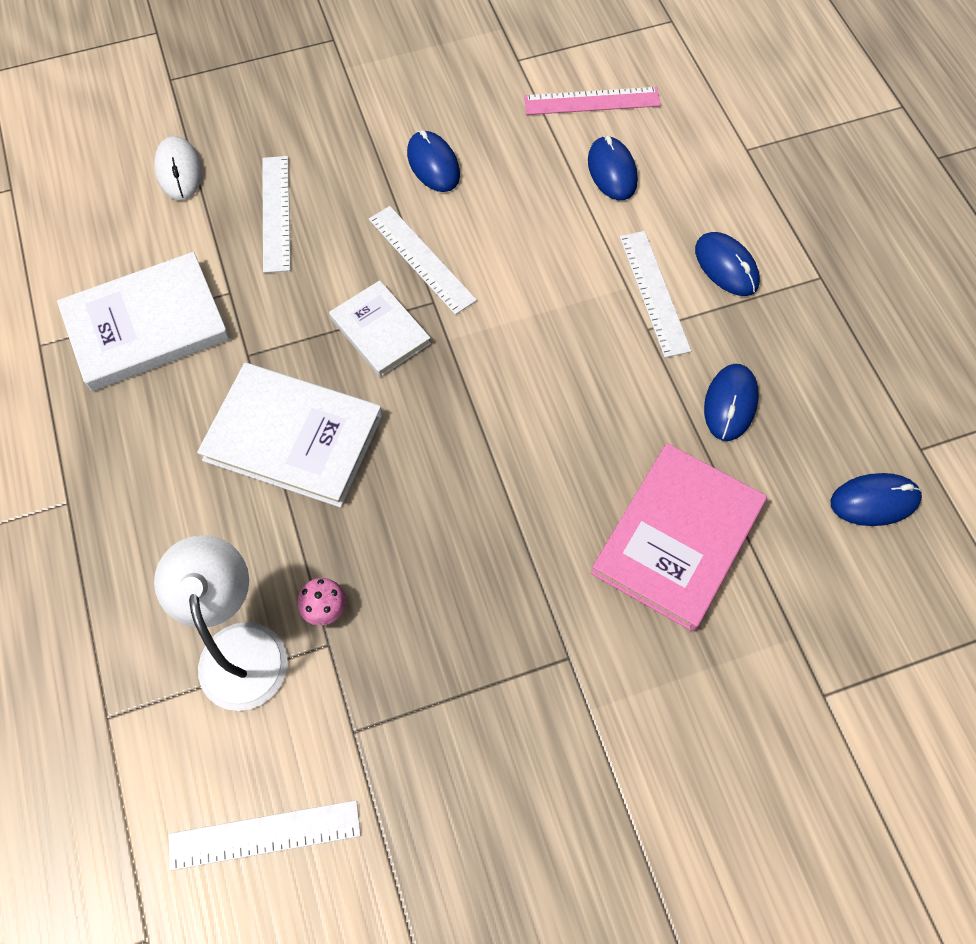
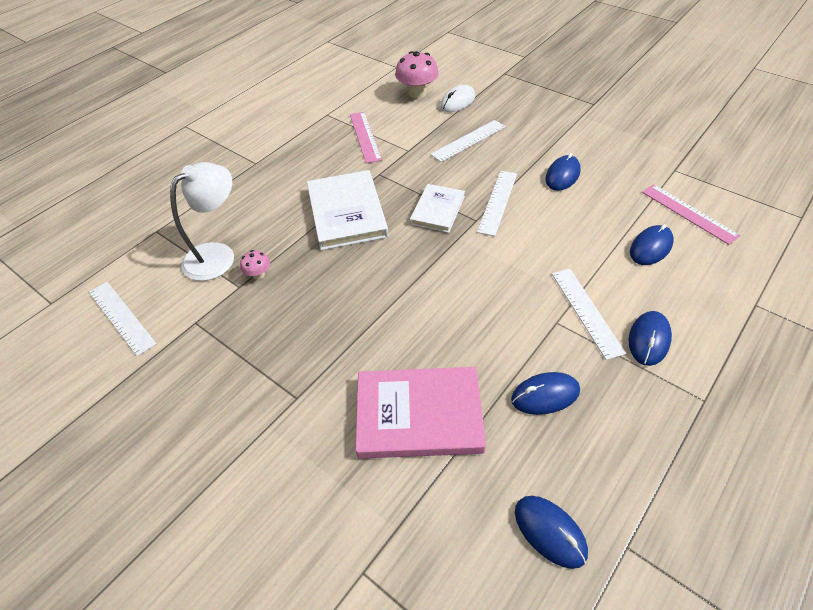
camera: 60 degrees right, 15 degrees down
(108, 204) = (417, 93): none -> pink mushroom
(147, 325) = (365, 136): white book -> pink ruler
(653, 293) = (586, 312): white ruler -> white ruler turned 60 degrees counterclockwise

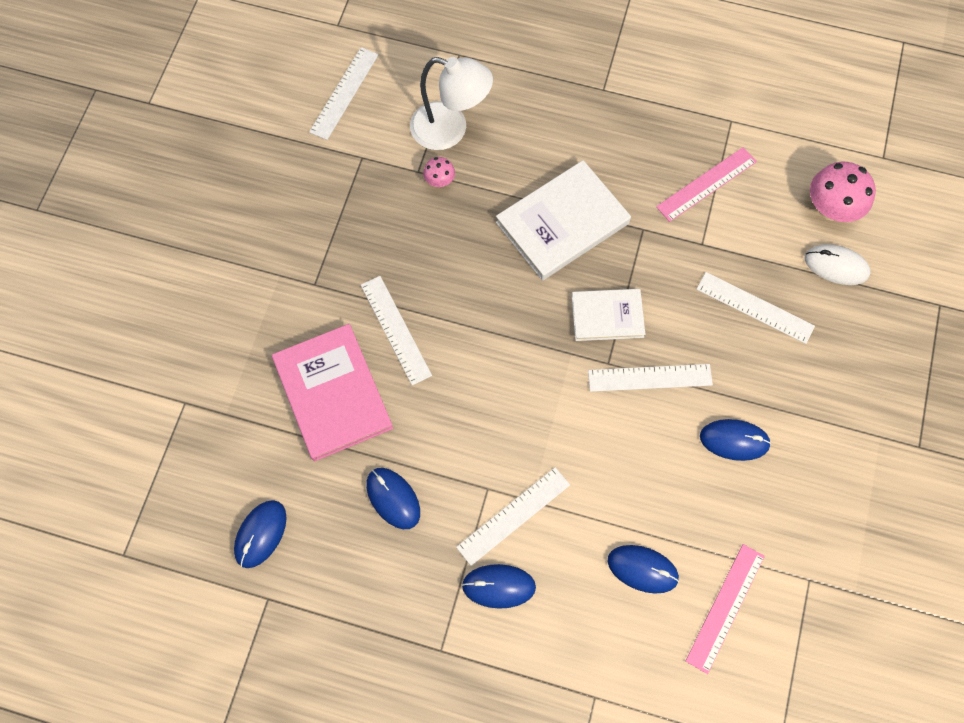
camera: 65 degrees right, 20 degrees up
(379, 345) = (395, 330): none -> white ruler

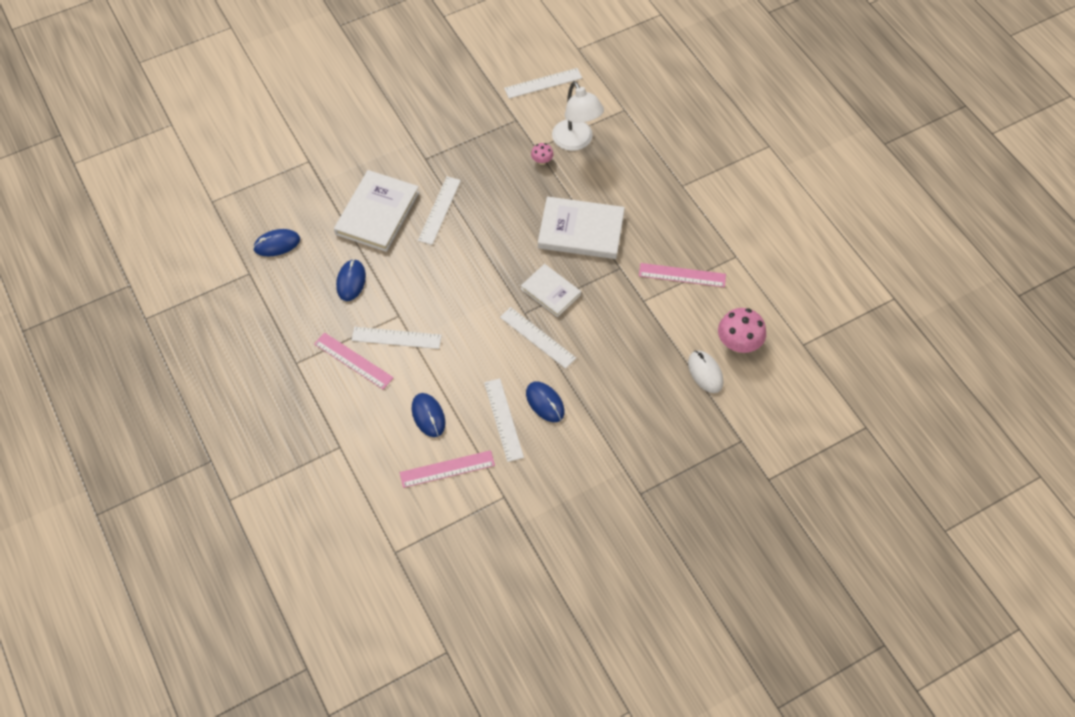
camera: 45 degrees right, 10 degrees down
(333, 394) = (377, 213): pink book -> white book
(498, 586) = (353, 361): blue mouse -> pink ruler
(754, 308) = (634, 353): white ruler -> white ruler (503, 419)

